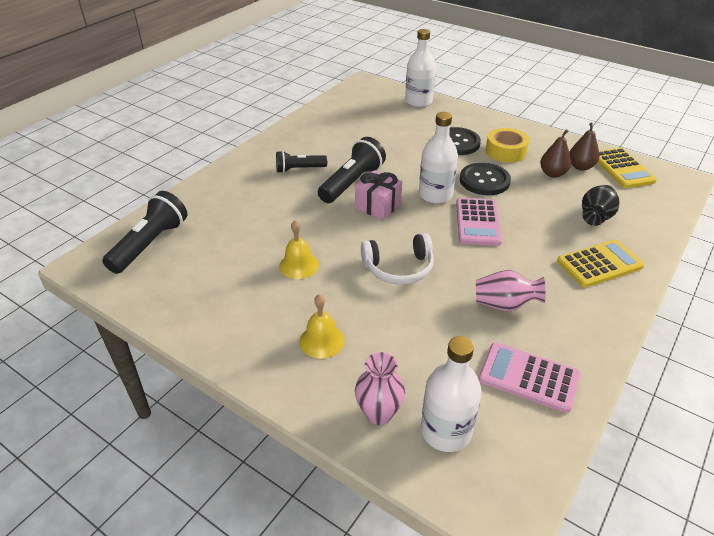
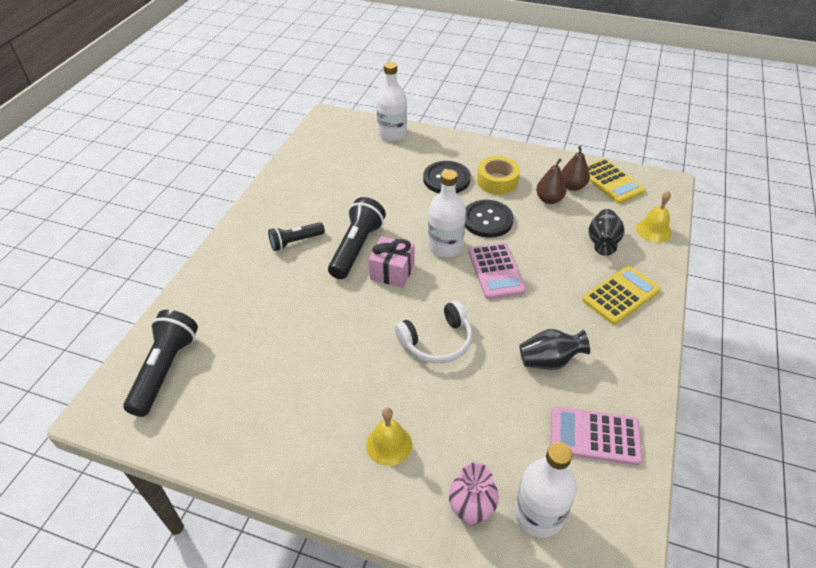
camera: 15 degrees left, 5 degrees up
(299, 265) = (335, 361): yellow bell -> yellow bell (653, 230)
(504, 305) = (549, 361): pink vase -> black vase

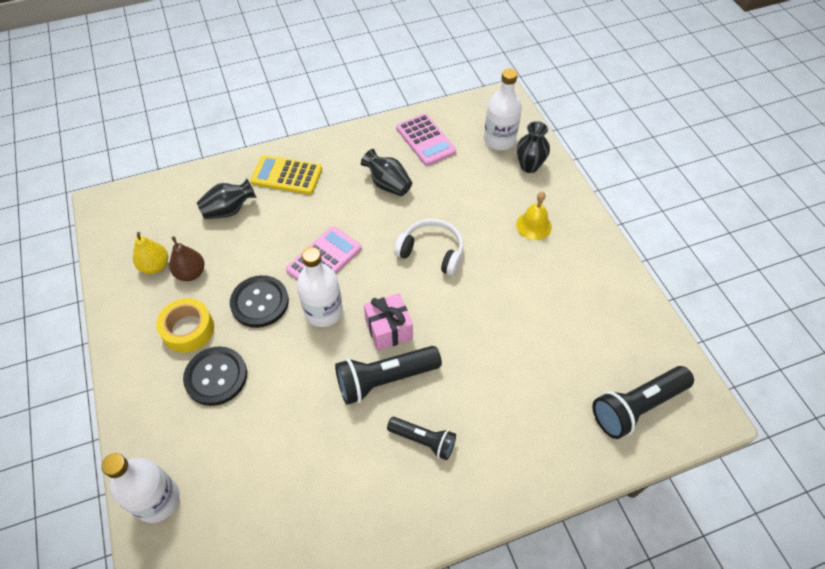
camera: 130 degrees left, 10 degrees up
(471, 512) = (529, 166): pink vase -> black vase
(572, 186) = (155, 266): brown pear -> yellow pear
(610, 181) = (127, 242): yellow calculator -> none
(653, 230) = (186, 186): yellow bell -> none

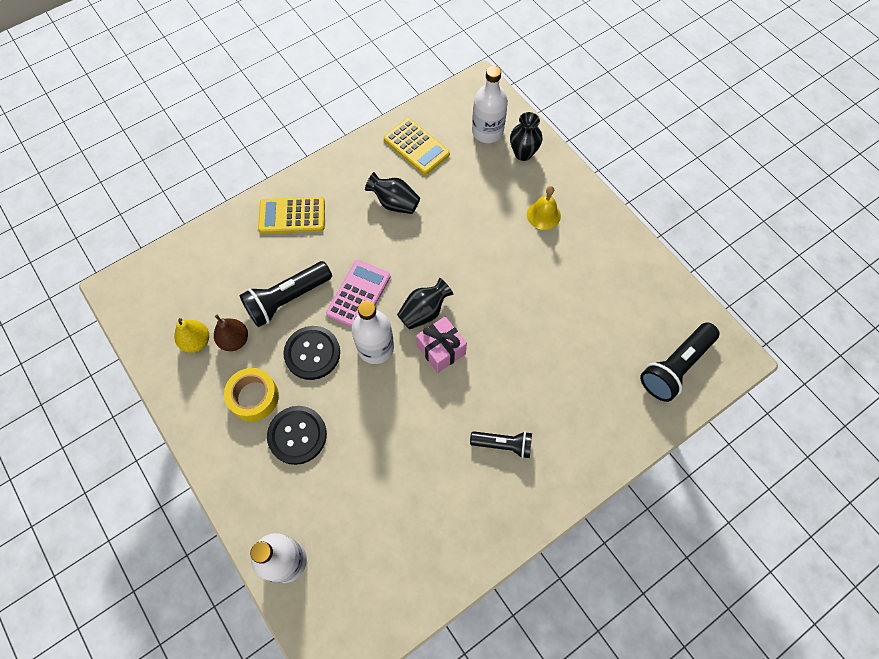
camera: 15 degrees left, 10 degrees up
(229, 210) = (248, 266): black vase -> black vase (424, 312)
(384, 379) = (452, 398): black flashlight -> black flashlight (287, 299)
(425, 140) = (416, 147): pink calculator -> yellow calculator
(431, 252) = (457, 264): white headphones -> none

